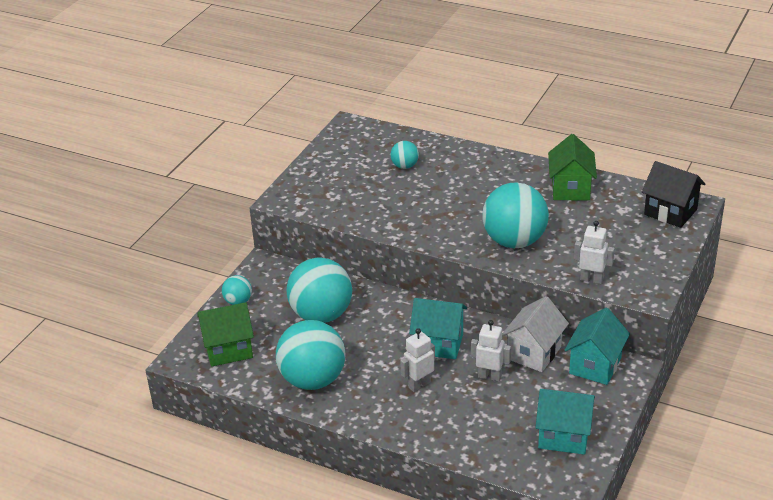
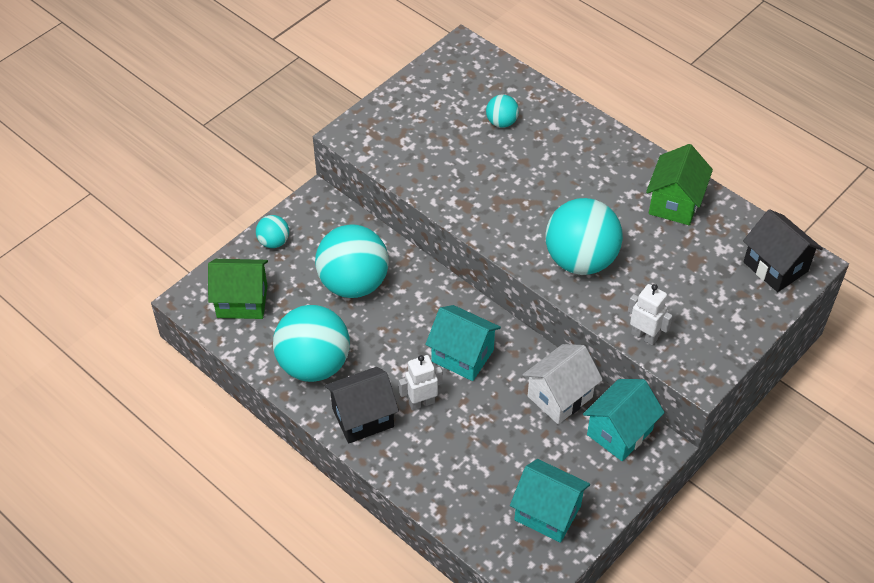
camera: 15 degrees right, 15 degrees up
(373, 407) = (363, 417): none -> black house
(490, 376) = (500, 413): white robot -> none

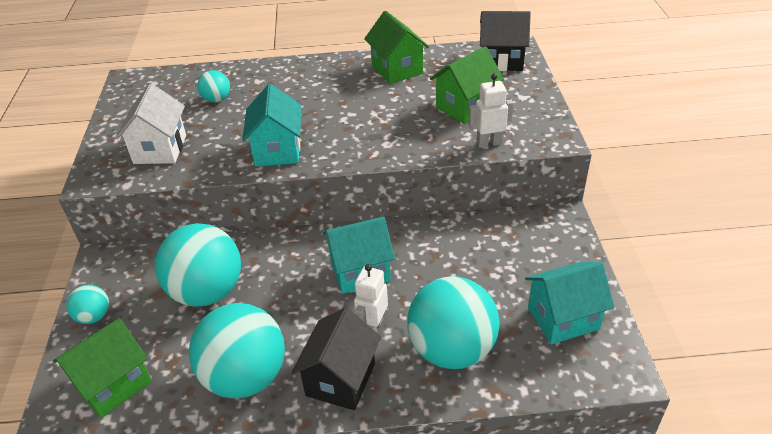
camera: 45 degrees left, 10 degrees down
(560, 397) = (462, 241): white house -> white house (160, 149)
(580, 260) = (384, 133): turquoise ball -> turquoise ball (452, 349)
(619, 432) = (528, 230): turquoise house -> turquoise house (277, 150)
(675, 288) = (465, 107): none -> green house

